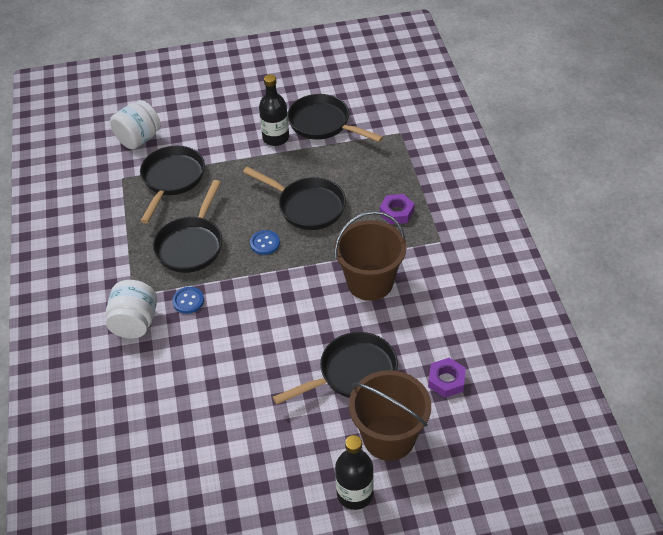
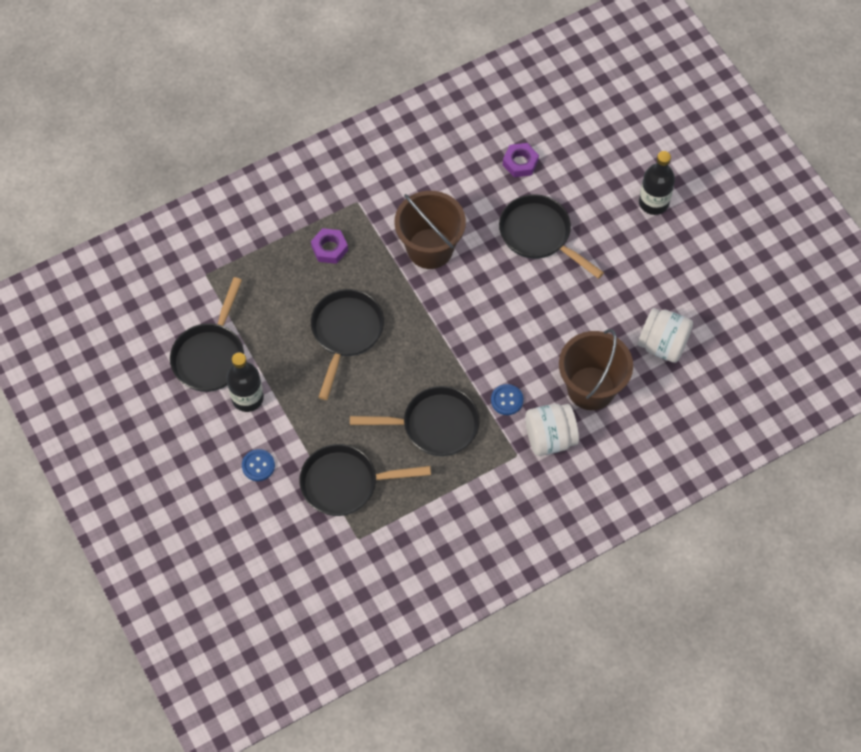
camera: 110 degrees left, 15 degrees up
(139, 139) = (289, 548): white jar -> white jar (662, 345)
(265, 243) = (410, 356): blue button -> blue button (258, 465)
(389, 437) = (592, 192): brown bucket -> brown bucket (591, 388)

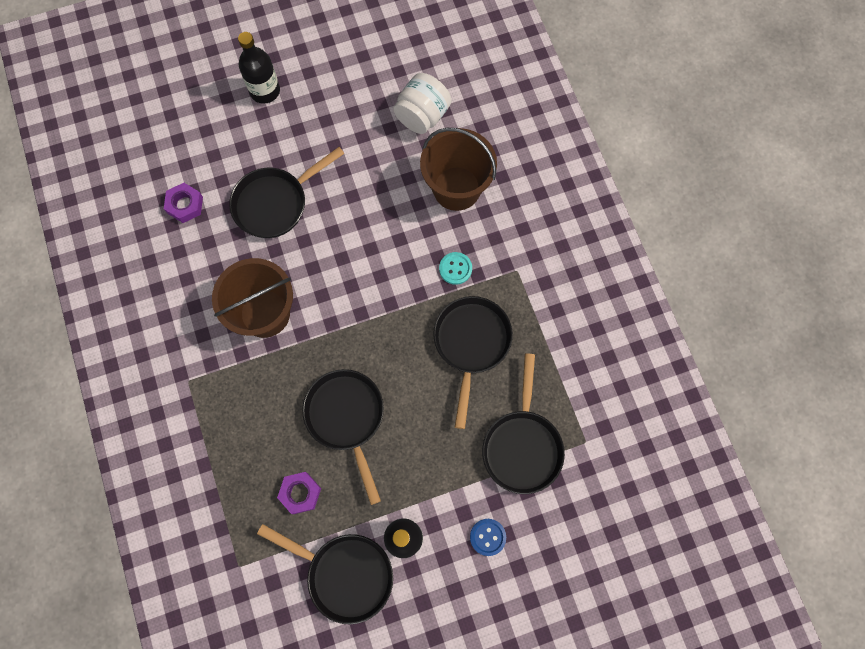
camera: 80 degrees left, 10 degrees up
(329, 248) = (239, 420): purple nut -> purple nut (300, 493)
(346, 333) = (346, 418): black pan -> black pan turned 45 degrees clockwise
(507, 400) = (455, 268): blue button -> turquoise button
(550, 438) = (503, 236): white jar -> none

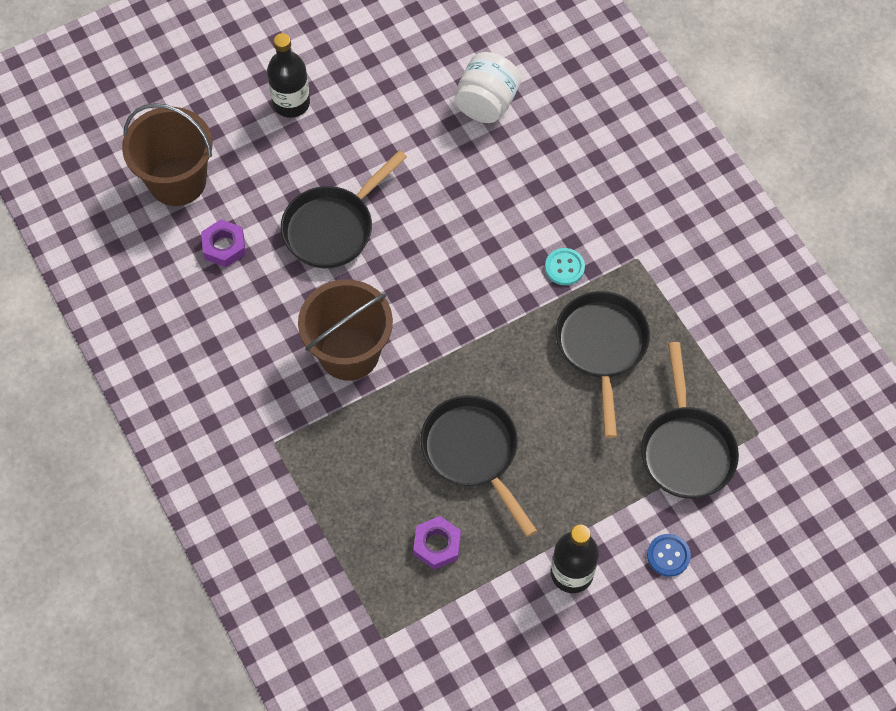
camera: 10 degrees left, 10 degrees down
(345, 574) = (510, 625): black pan -> none
(456, 188) = (546, 178): brown bucket -> brown bucket (177, 181)

